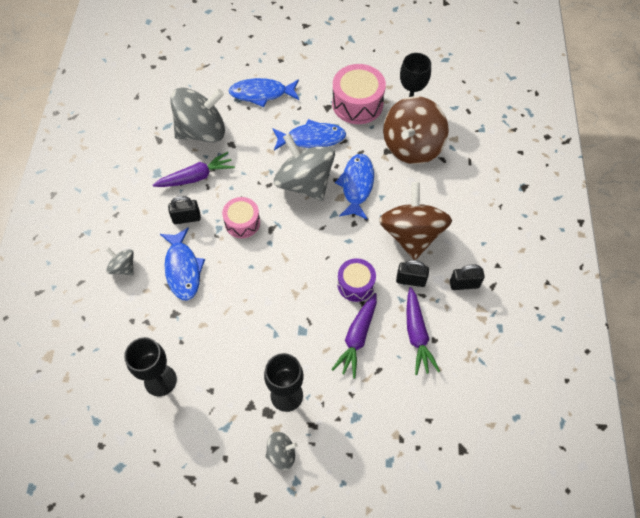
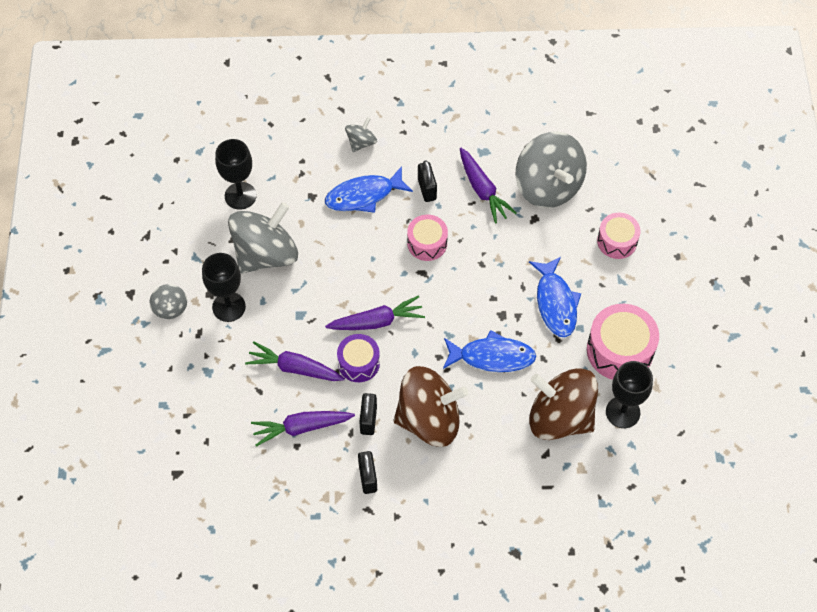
camera: 85 degrees right, 0 degrees up
(261, 94) = (617, 241): blue fish -> pink drum
(304, 183) = (489, 300): grey spinning top -> grey spinning top (266, 254)
(316, 267) = (377, 321): none -> purple carrot

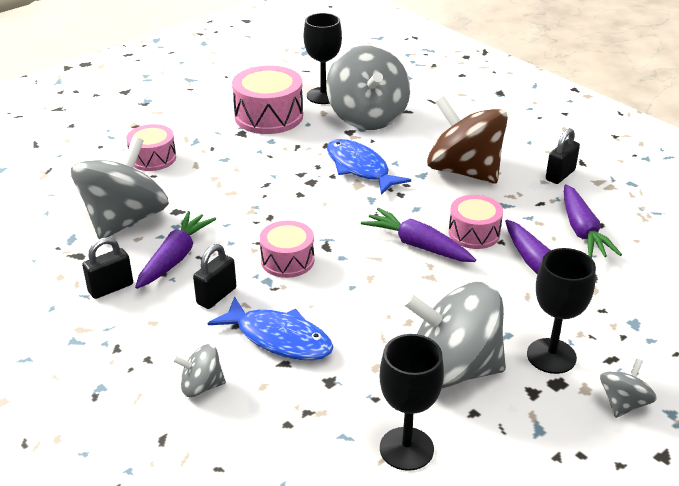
camera: 130 degrees left, 25 degrees down
(301, 428) = (582, 231): purple carrot -> purple carrot turned 45 degrees clockwise
(359, 363) = (474, 233): purple drum -> pink drum
(368, 420) = (515, 200): black padlock -> black padlock (111, 288)
(555, 303) = (261, 161): blue fish -> none
(560, 417) = (367, 117): brown spinning top -> grey spinning top

